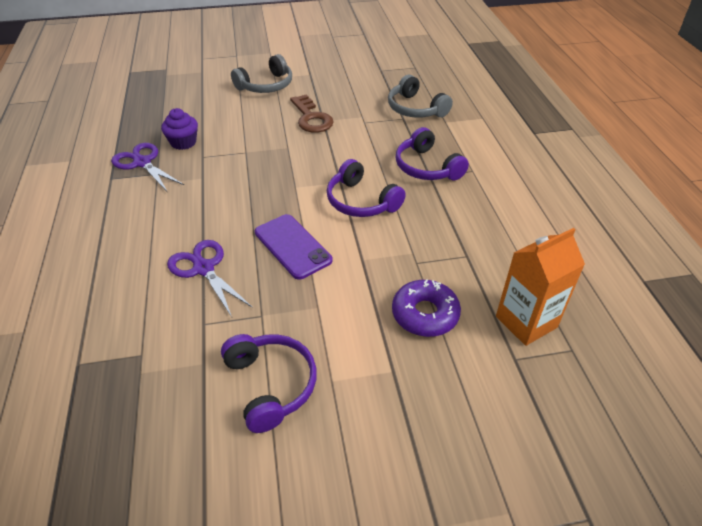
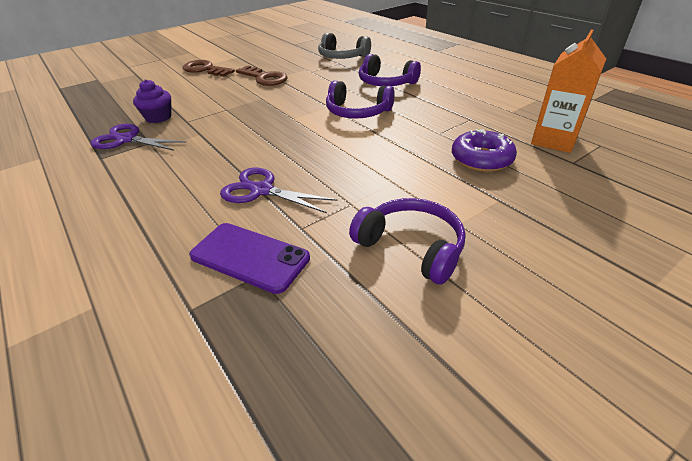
camera: 25 degrees left, 5 degrees down
(266, 85) = (205, 69): grey headphones -> brown key
(292, 246) = (329, 152): purple phone -> purple phone (249, 257)

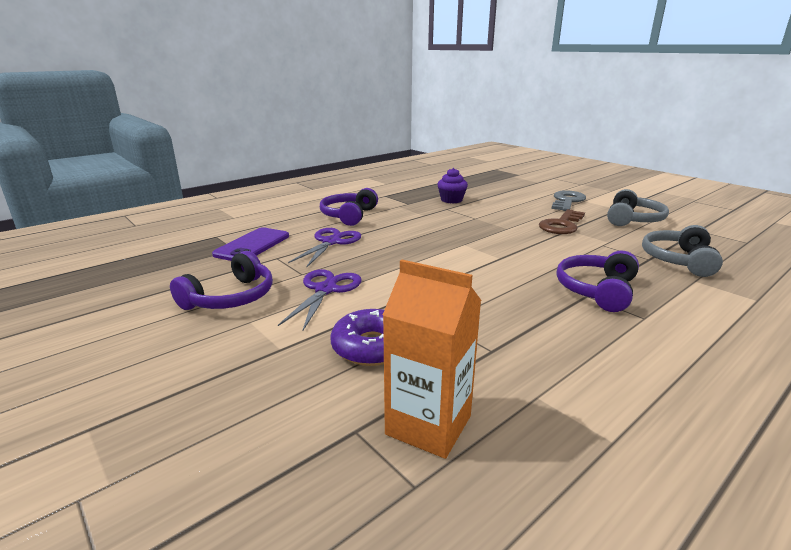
camera: 85 degrees right, 15 degrees down
(127, 139) = (412, 197): purple scissors -> purple scissors (326, 289)
(205, 69) = (567, 201): brown key -> grey key
(264, 56) = (633, 219): none -> grey headphones
(357, 112) = (488, 273): purple headphones -> purple headphones (348, 215)

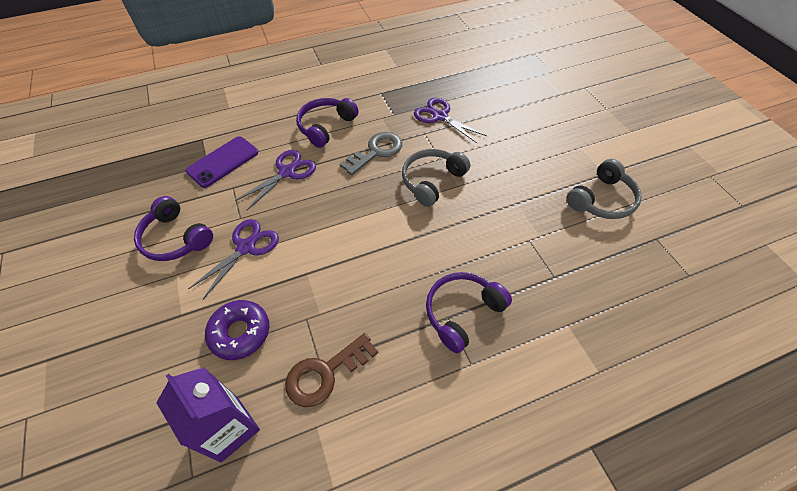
camera: 20 degrees right, 30 degrees up
(231, 297) = (175, 238): purple headphones -> purple headphones turned 75 degrees clockwise
(428, 425) = (229, 428): orange carton -> purple carton
(451, 200) = (440, 116): purple cupcake -> purple scissors
(561, 225) = (516, 193): brown key -> brown key (325, 373)
(567, 201) = (560, 145): grey key -> grey key (376, 152)
(678, 260) = (582, 287): grey headphones -> grey headphones (432, 181)

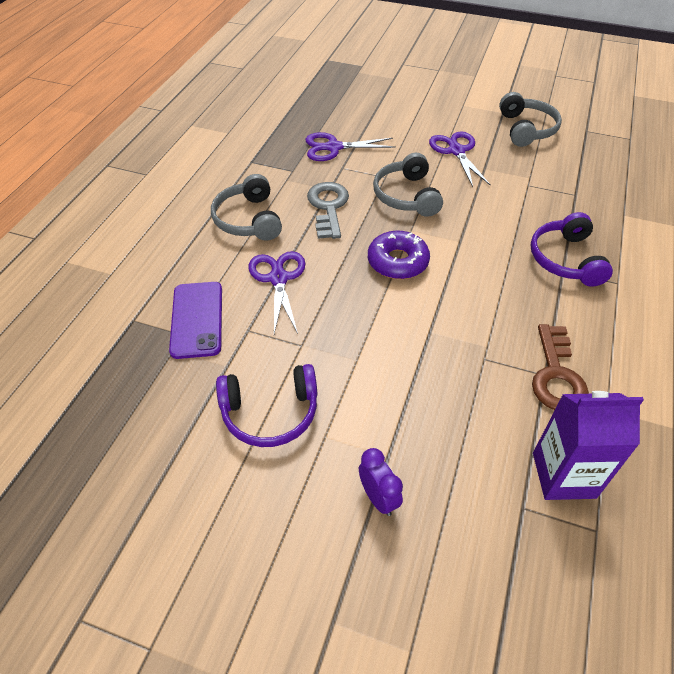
camera: 50 degrees left, 5 degrees down
(144, 329) = (378, 498): none -> purple clock
(240, 333) = (457, 415): purple donut -> purple donut (397, 262)
(246, 247) = (349, 359): purple scissors -> purple scissors (456, 151)
(326, 126) = (248, 219): purple headphones -> grey headphones

